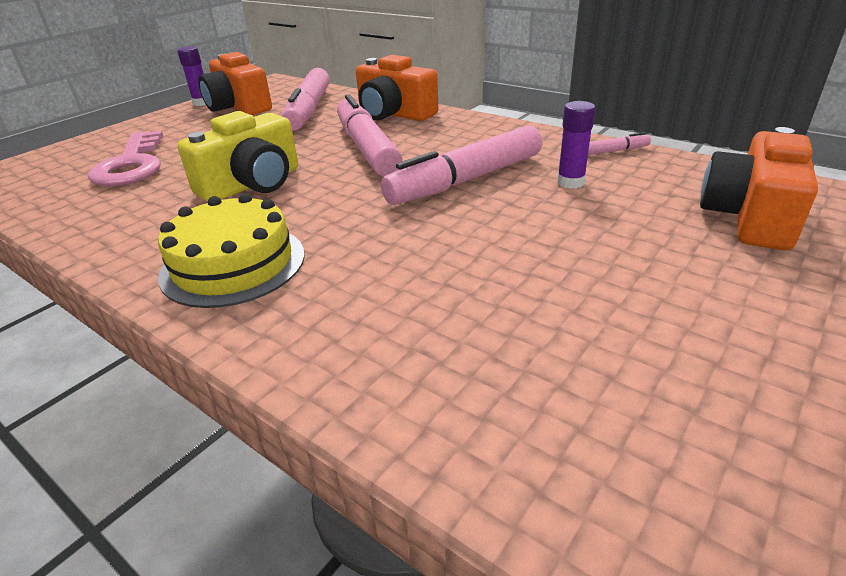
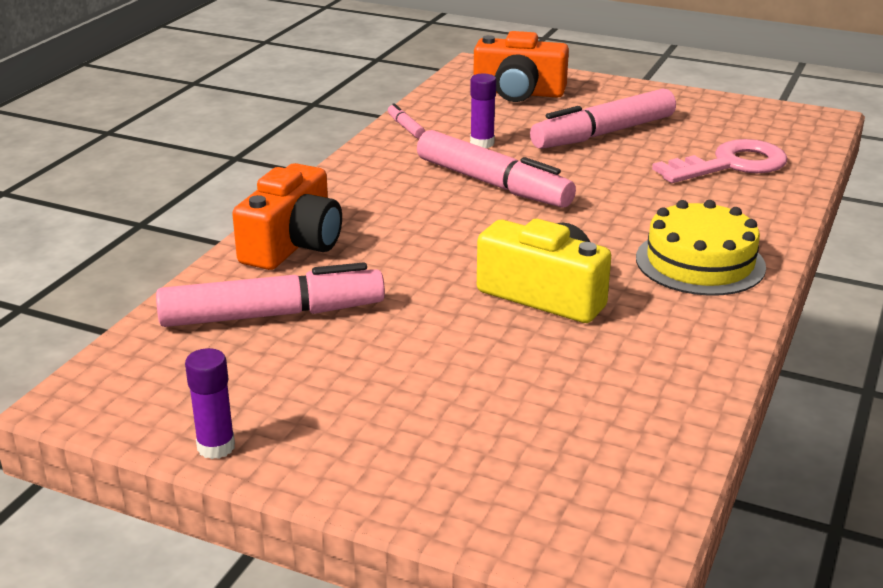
camera: 105 degrees left, 5 degrees down
(132, 165) = (524, 410): pink key -> pink key (731, 164)
(238, 107) = (247, 392): orange camera -> none
(367, 148) = (423, 244): pink marker -> pink marker (604, 133)

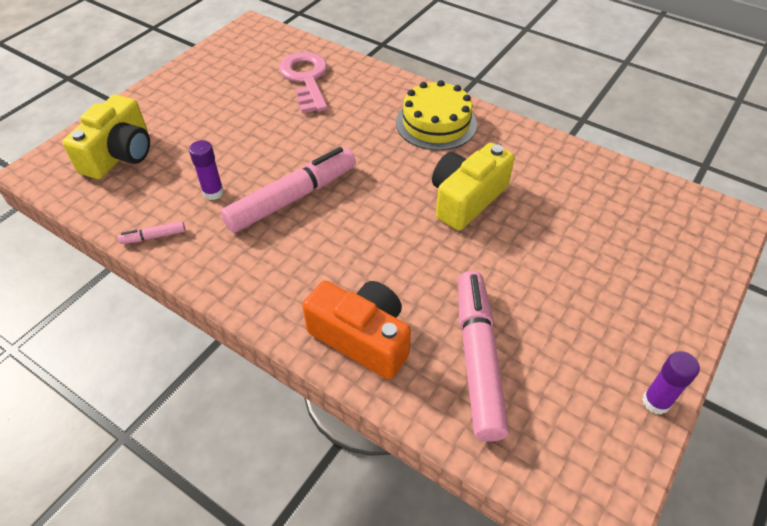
camera: 80 degrees left, 20 degrees up
(518, 93) = (120, 154): orange camera -> yellow camera
(604, 133) = (228, 124): pink marker -> none

